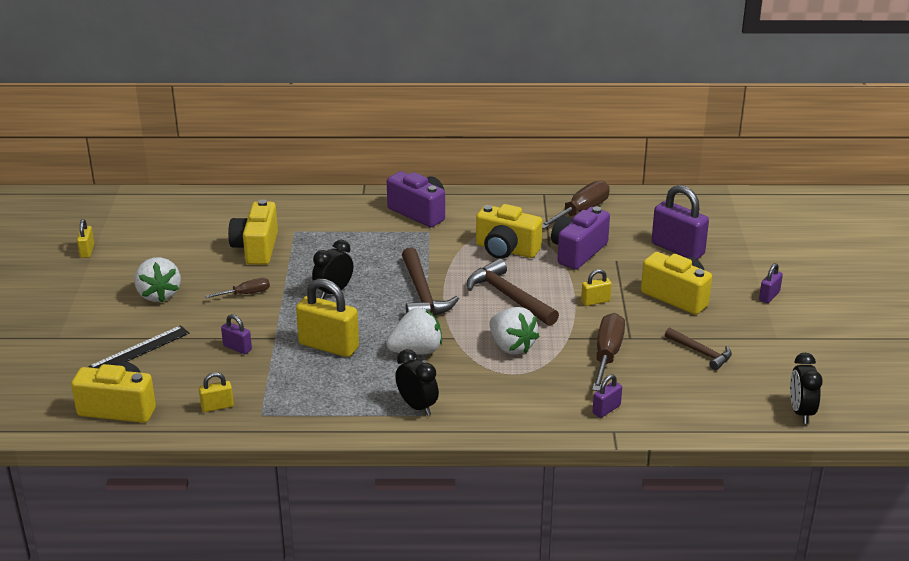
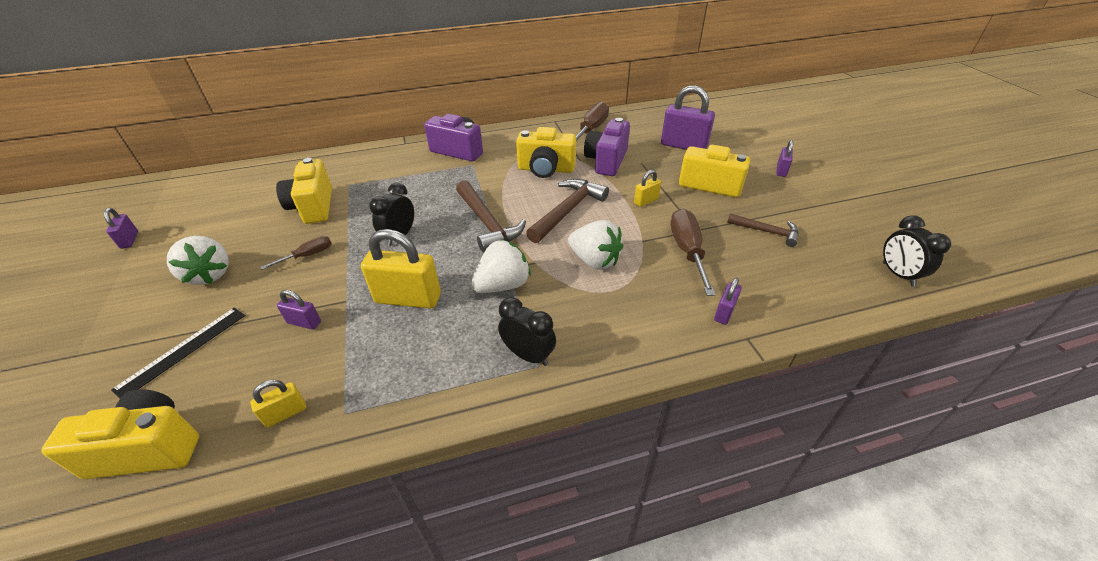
camera: 15 degrees left, 10 degrees up
(87, 251) = (130, 240): yellow padlock -> purple padlock
(508, 296) = (568, 210): brown hammer -> brown hammer turned 90 degrees clockwise

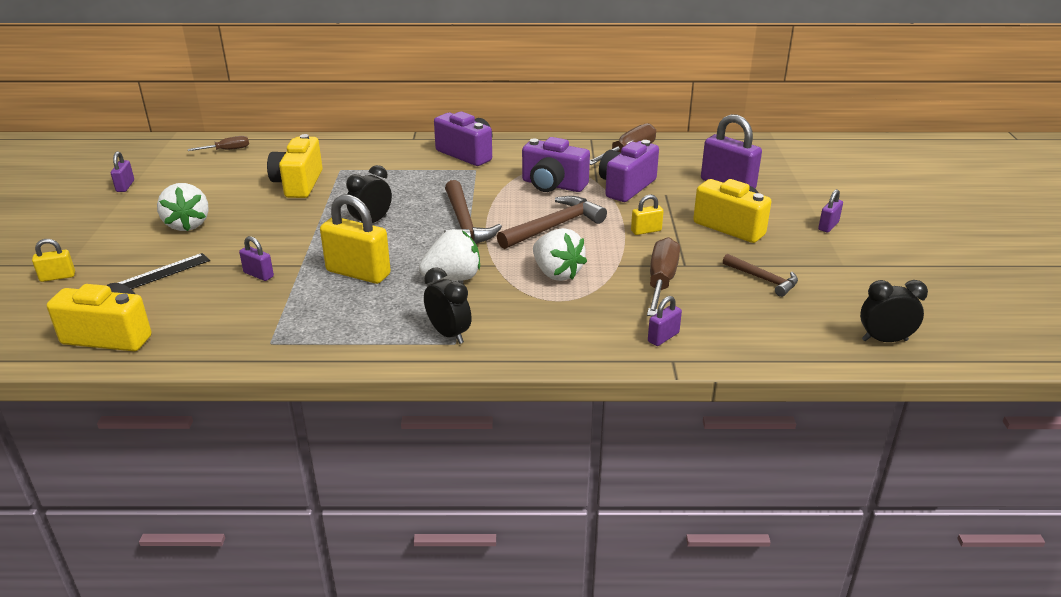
camera: 15 degrees right, 10 degrees down
(285, 413) = (222, 334): yellow padlock -> yellow padlock (57, 277)
(308, 255) = (279, 224): brown screwdriver -> brown screwdriver (227, 150)
(546, 169) = (553, 185): yellow camera -> purple camera
(898, 274) = (884, 340): black clock -> black clock turned 90 degrees clockwise

